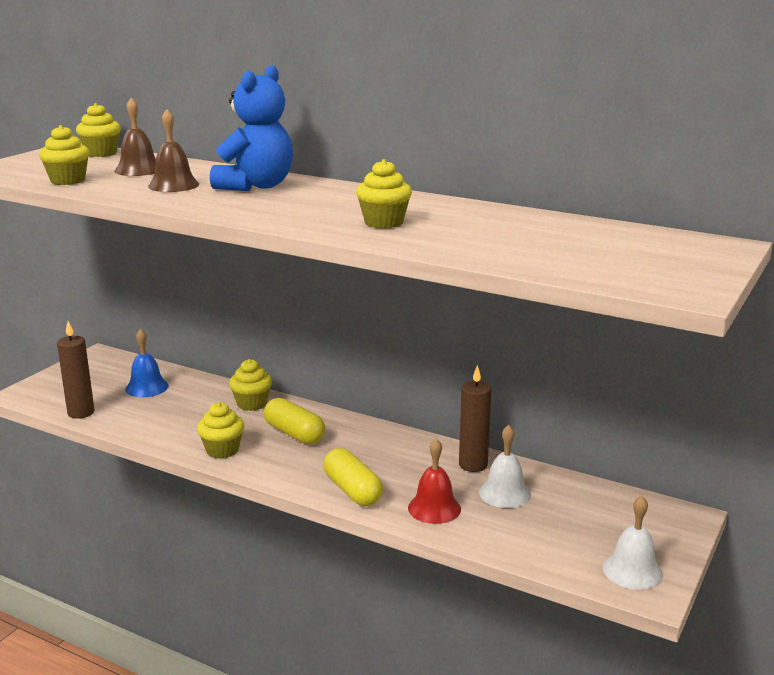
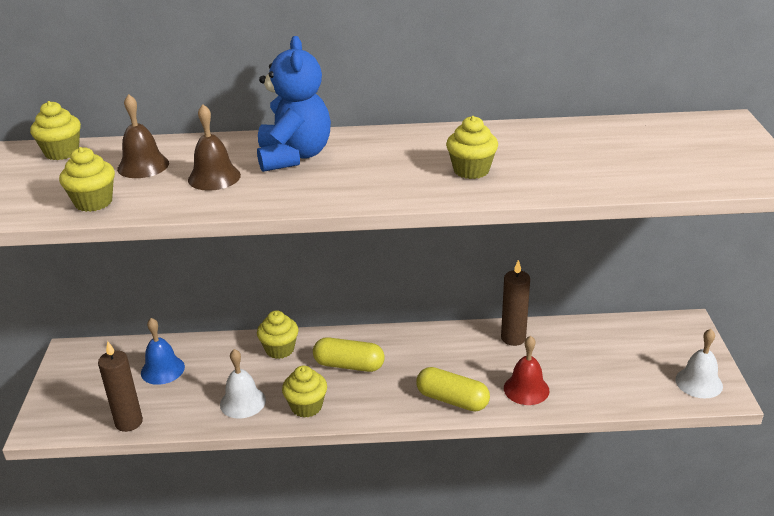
camera: 30 degrees left, 10 degrees up
(504, 493) = (559, 354): white bell -> white bell (242, 402)

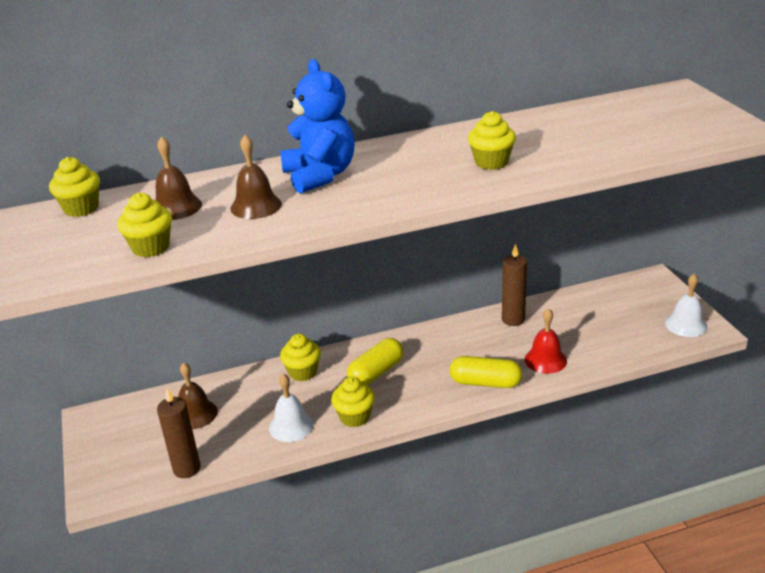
camera: 15 degrees left, 0 degrees up
(162, 370) = (195, 414): blue bell -> brown bell
(349, 365) = (376, 372): yellow capsule -> yellow capsule turned 45 degrees counterclockwise

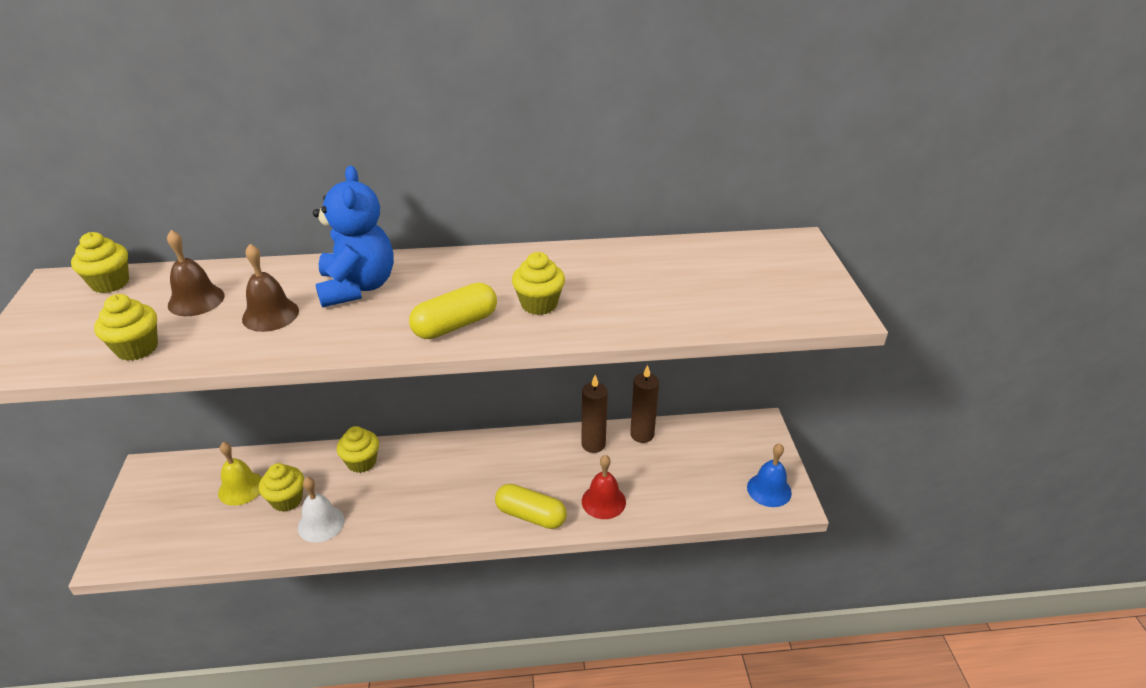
camera: 10 degrees right, 5 degrees up
(187, 469) = (203, 550): brown candle -> brown candle (642, 434)
(195, 414) = (241, 488): brown bell -> yellow bell
(355, 417) = (385, 527): yellow cupcake -> yellow cupcake (287, 500)
(376, 372) = (430, 478): yellow capsule -> yellow capsule (455, 325)
(686, 324) = (769, 490): white bell -> blue bell

